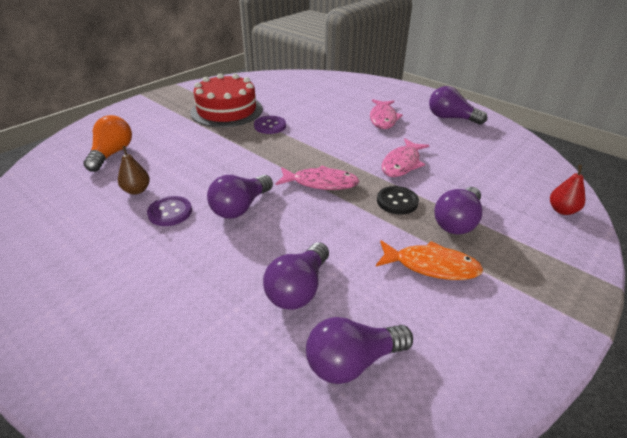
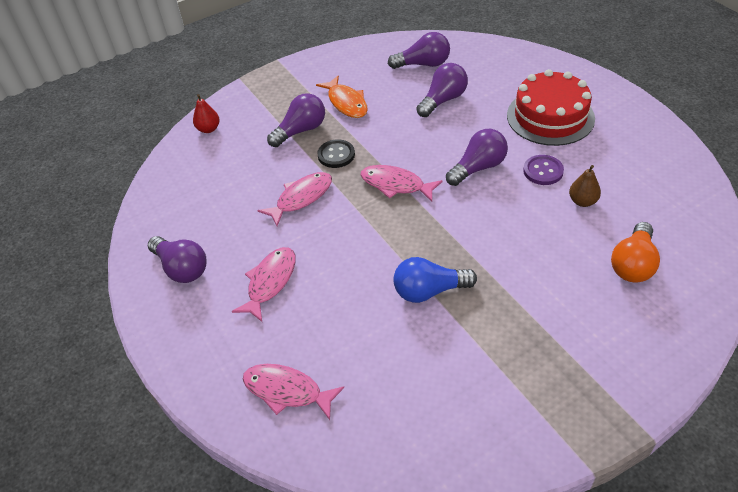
camera: 160 degrees left, 10 degrees up
(226, 110) = (489, 344): red cake -> red cake (550, 117)
(270, 126) = (429, 291): purple button -> blue light bulb
(338, 87) = (287, 391): none -> pink fish
(431, 266) = (346, 103): orange fish -> orange fish turned 150 degrees counterclockwise

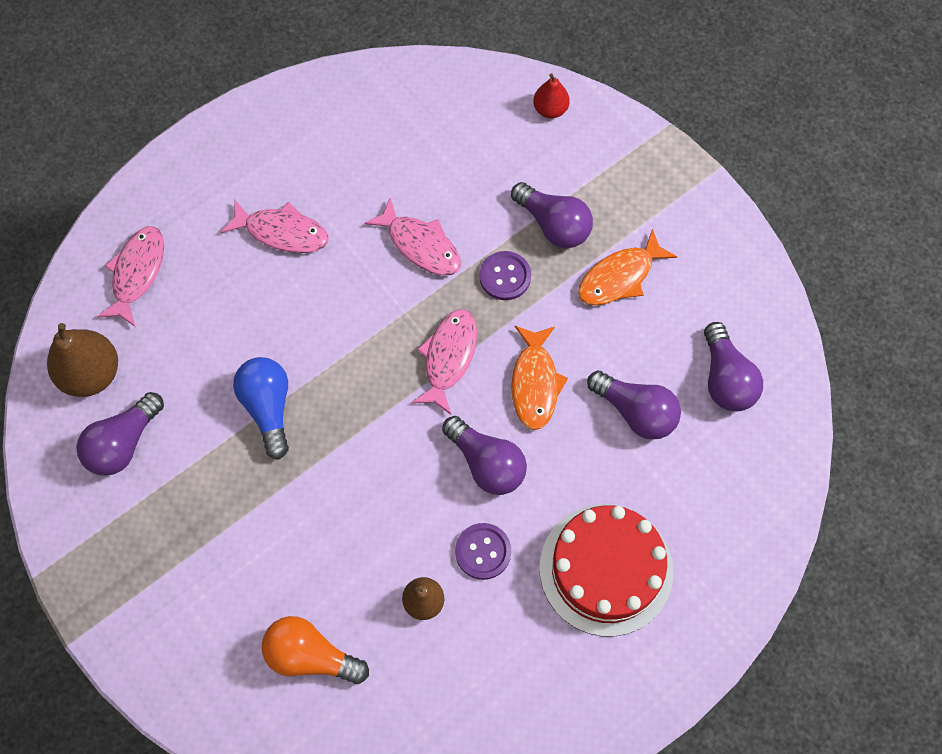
camera: 80 degrees right, 20 degrees up
(181, 268) = (303, 135): purple light bulb -> purple light bulb (123, 443)
(336, 155) = (505, 276): black button -> purple button
(386, 427) = (91, 374): none -> brown pear
(419, 143) = (535, 383): none -> orange fish

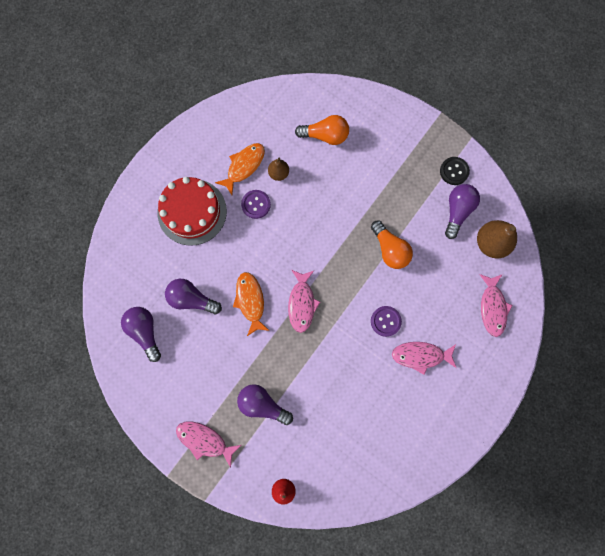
camera: 165 degrees right, 10 degrees up
(96, 518) = (454, 171): none -> black button
(268, 408) = (390, 249): blue light bulb -> orange light bulb
(420, 245) = (337, 369): pink fish -> pink fish (205, 440)
(486, 463) = (265, 250): purple light bulb -> none
(505, 276) = (283, 362): purple button -> purple button (385, 321)
(620, 277) = (216, 380): orange fish -> orange fish (244, 166)

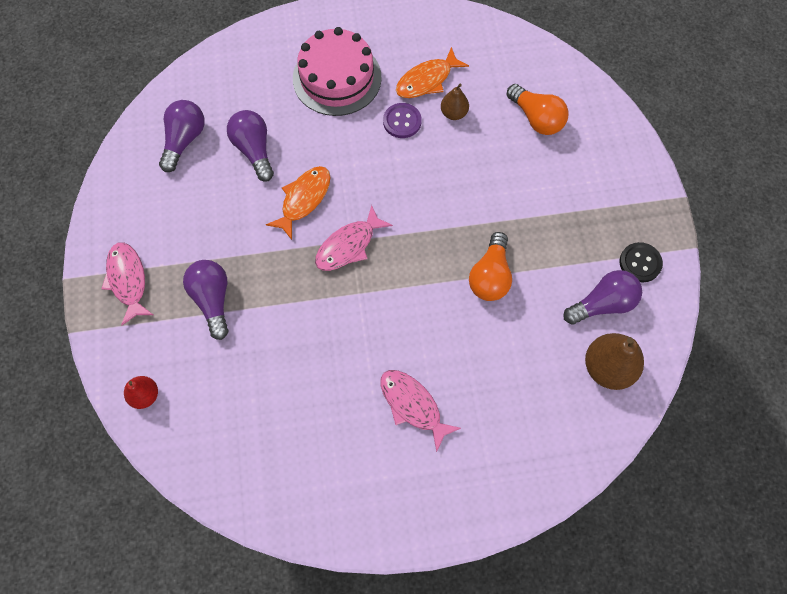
camera: 45 degrees right, 10 degrees down
(192, 212) = (337, 78): red cake -> pink cake
(244, 166) = (427, 80): orange fish -> orange fish turned 150 degrees clockwise
(385, 321) = (413, 338): purple button -> none
(492, 307) = (541, 432): pink fish -> none

